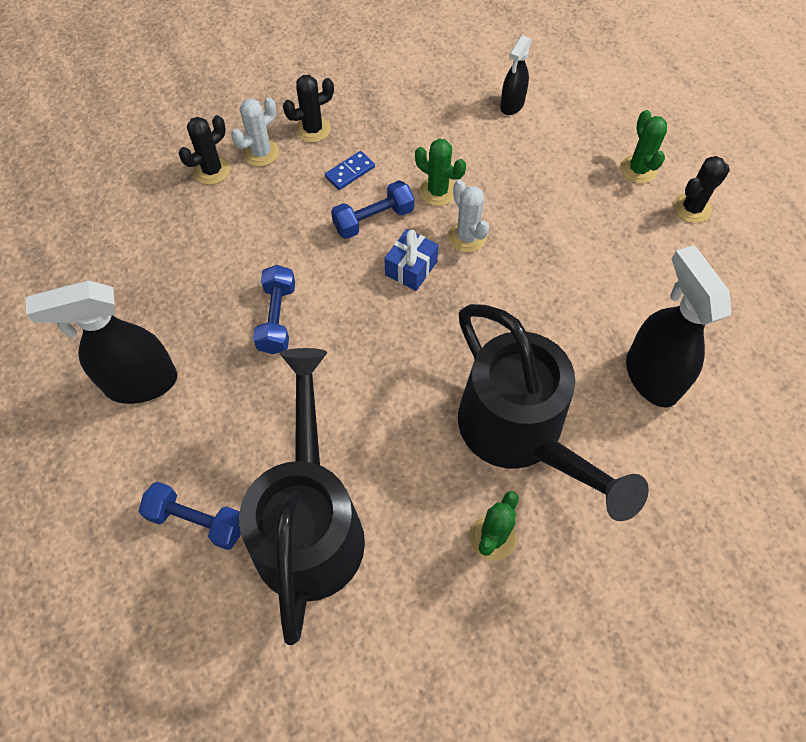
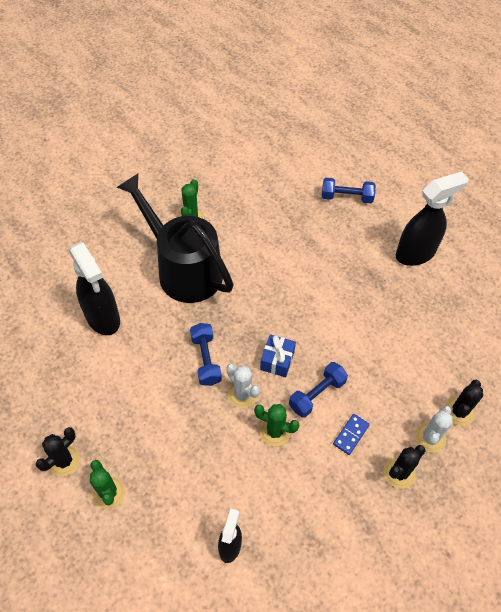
camera: 165 degrees right, 5 degrees down
(277, 318) = (354, 307): blue dumbbell -> blue dumbbell (206, 359)
(310, 523) = (288, 207): black watering can -> none

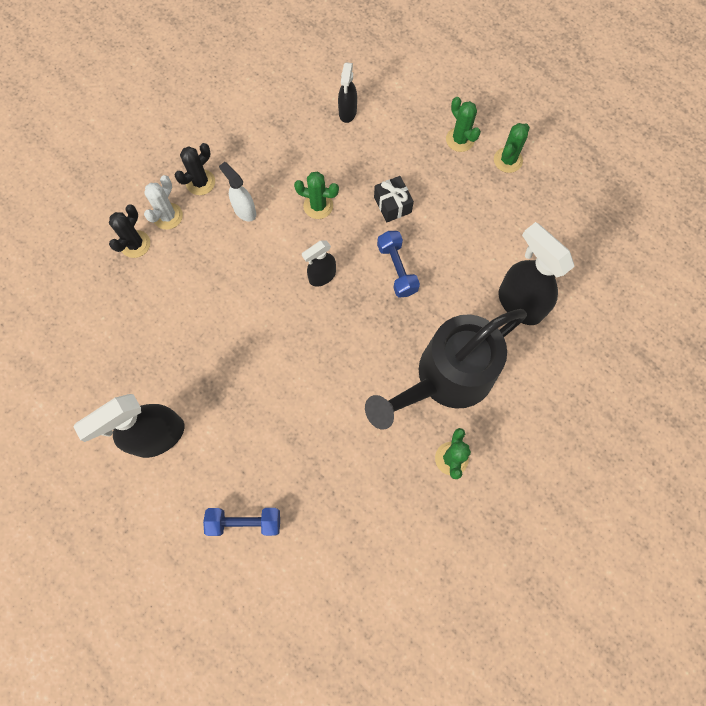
camera: 175 degrees right, 15 degrees up
(64, 461) = (508, 160): black cactus -> green cactus
(183, 268) = (445, 379): black watering can -> black watering can turned 105 degrees clockwise
(198, 424) = (392, 205): none -> black gift
(242, 394) = (353, 237): white cactus -> none
(277, 360) = (322, 276): blue gift -> black spray bottle
(317, 394) = (278, 245): blue dumbbell -> none
(351, 435) = (244, 211): blue domino -> white spray bottle

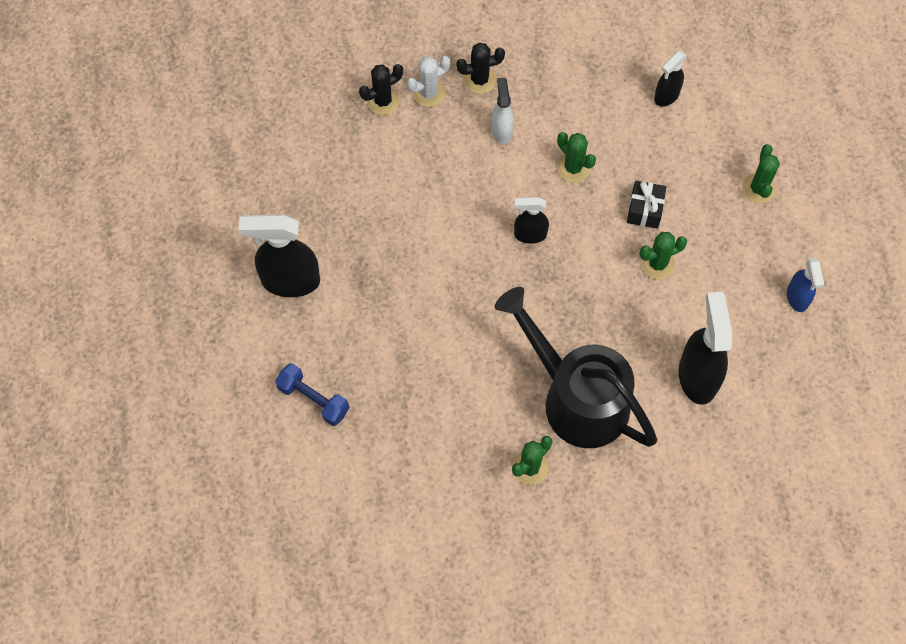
camera: 35 degrees right, 5 degrees down
(397, 269) = (604, 271): blue dumbbell -> none
(445, 379) = (576, 396): black watering can -> black watering can turned 45 degrees clockwise
(508, 160) = (791, 237): green cactus -> green cactus (657, 264)
(544, 201) = (797, 298): none -> blue spray bottle

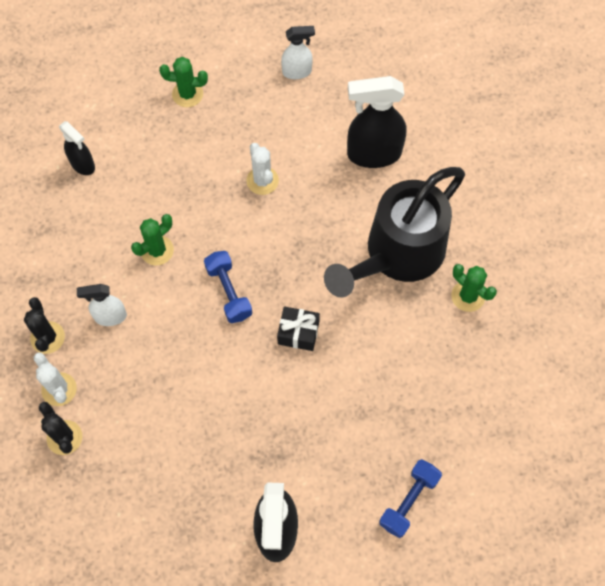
camera: 90 degrees left, 0 degrees up
(529, 234) = (229, 292): black spray bottle -> blue dumbbell
(645, 210) = (206, 189): black gift -> black gift (298, 333)
(657, 264) = (262, 180): green cactus -> white cactus
(797, 298) = (297, 72): blue spray bottle -> white spray bottle

